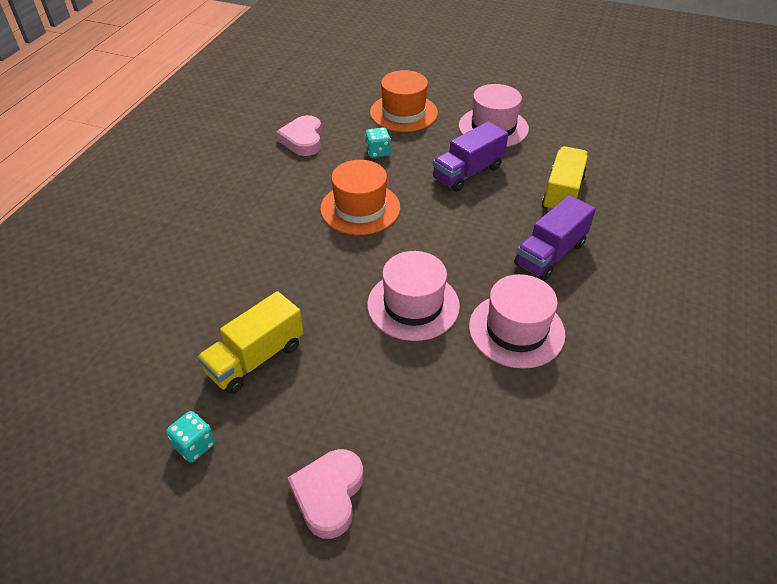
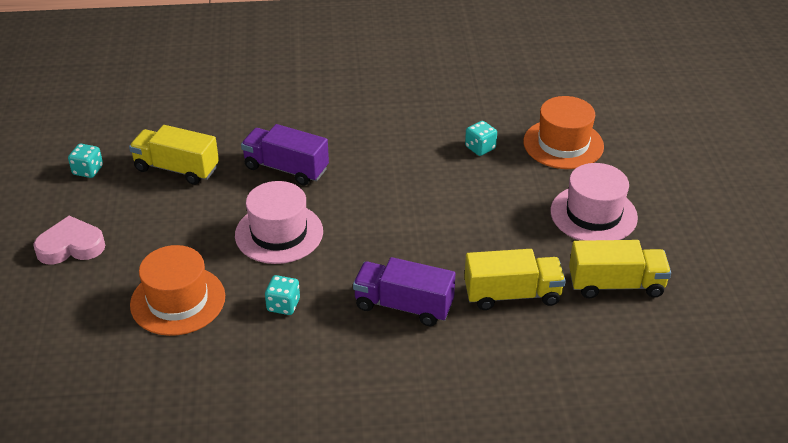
camera: 65 degrees right, 5 degrees down
(303, 140) = (461, 97): pink heart -> none
(360, 208) = (386, 164): orange hat -> orange hat (178, 300)
(468, 172) = (494, 216): purple truck -> purple truck (286, 168)
(516, 330) = (283, 305): pink hat -> turquoise dice
(573, 144) = (616, 285): none -> yellow truck

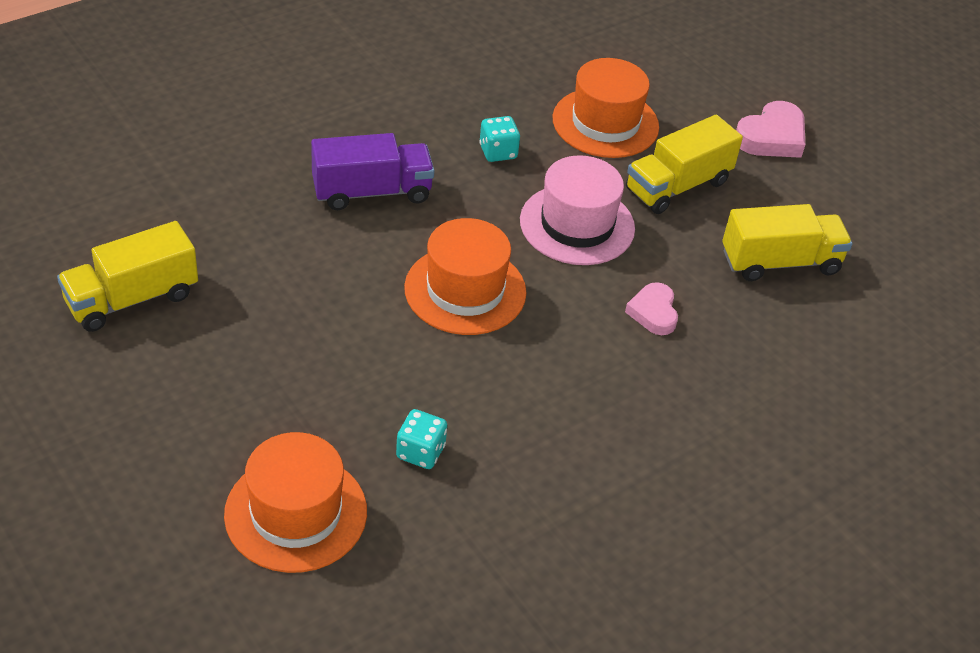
camera: 145 degrees right, 5 degrees up
(88, 170) = (872, 223): turquoise dice -> none
(286, 168) = (653, 312): purple truck -> pink heart
(390, 218) = (465, 290): none -> orange hat
(512, 295) = (256, 244): yellow truck -> yellow truck (677, 186)
(593, 214) = (197, 394): pink hat -> none

